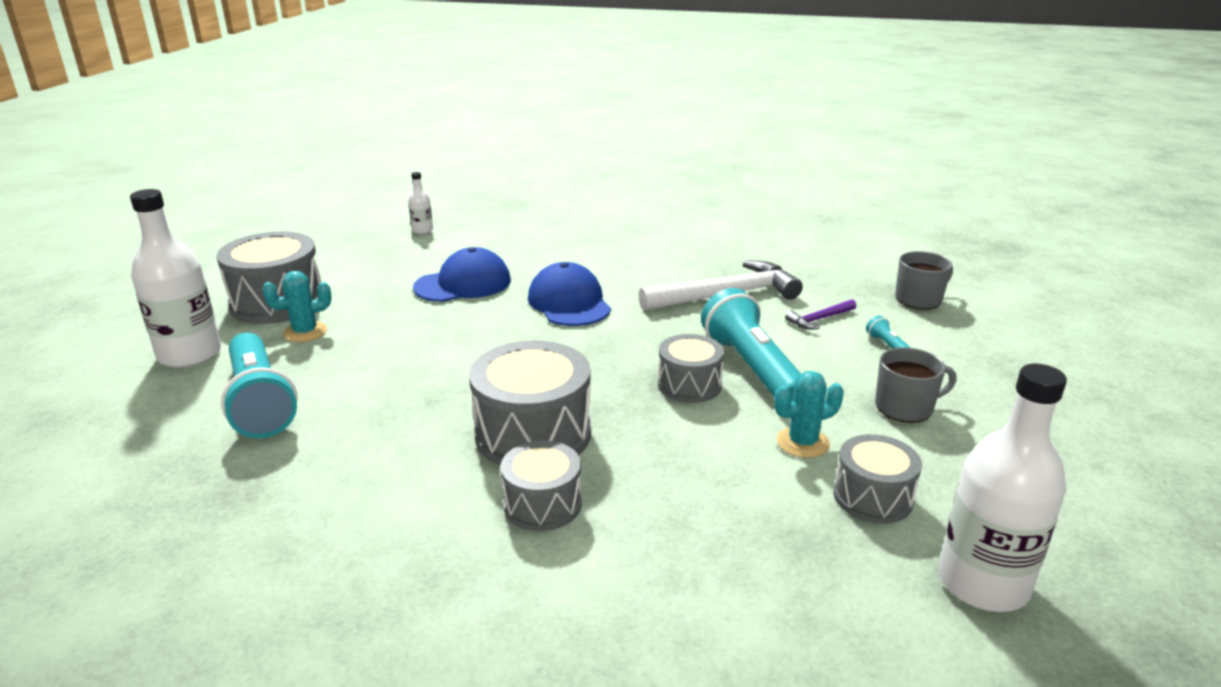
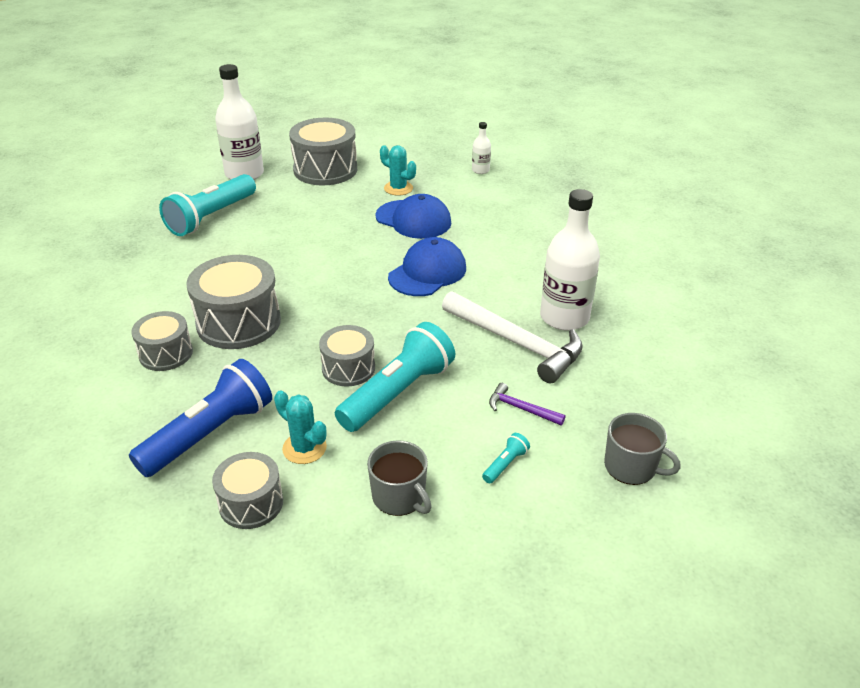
camera: 60 degrees right, 10 degrees up
(305, 332) = (297, 195): turquoise cactus -> turquoise cactus (398, 188)
(735, 502) = (209, 434): none -> blue flashlight
(982, 583) = (171, 585): white bottle -> white bottle (564, 317)

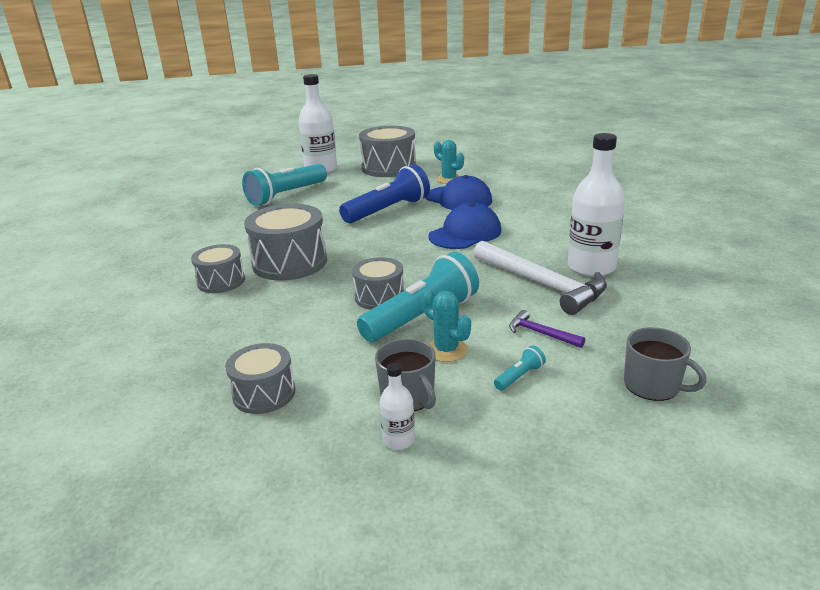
camera: 10 degrees right, 10 degrees down
(209, 434) = (241, 339): blue flashlight -> blue flashlight (388, 210)
(304, 448) = (325, 354): turquoise cactus -> turquoise cactus (446, 350)
(480, 170) = (523, 169): white bottle -> white bottle (398, 440)

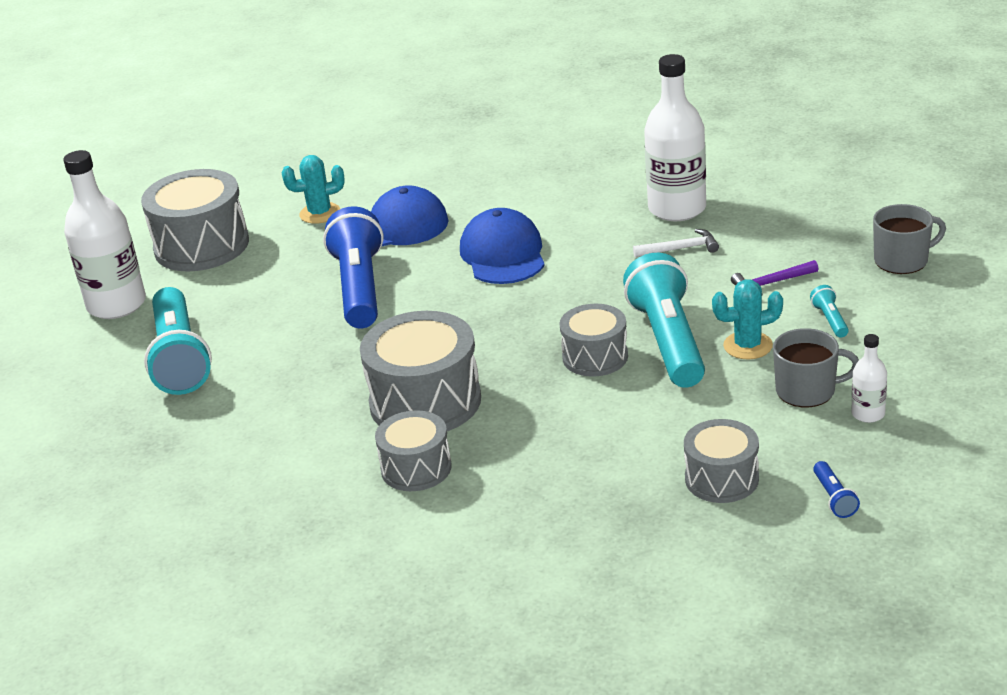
camera: 55 degrees left, 5 degrees up
(264, 459) = (834, 498): none -> blue flashlight
(542, 284) = (680, 249): white hammer -> white hammer, size x0.46

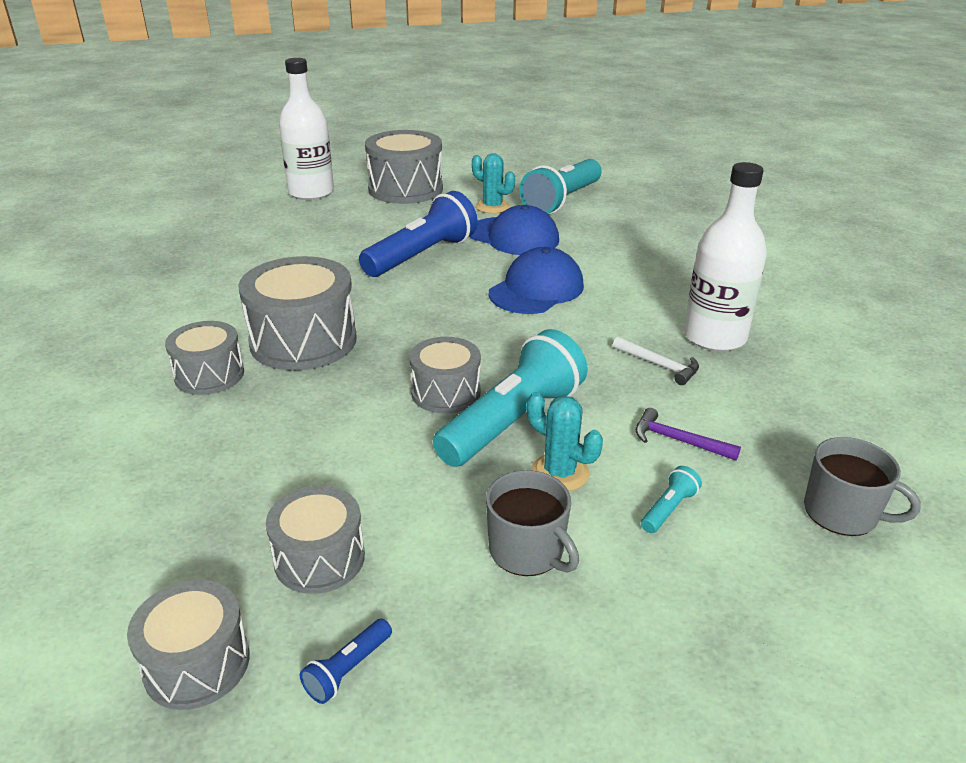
camera: 45 degrees right, 0 degrees up
(180, 358) = (271, 233): turquoise flashlight -> turquoise flashlight (562, 201)
(767, 558) = (197, 664): none -> grey drum
(868, 414) = (533, 622): white bottle -> none

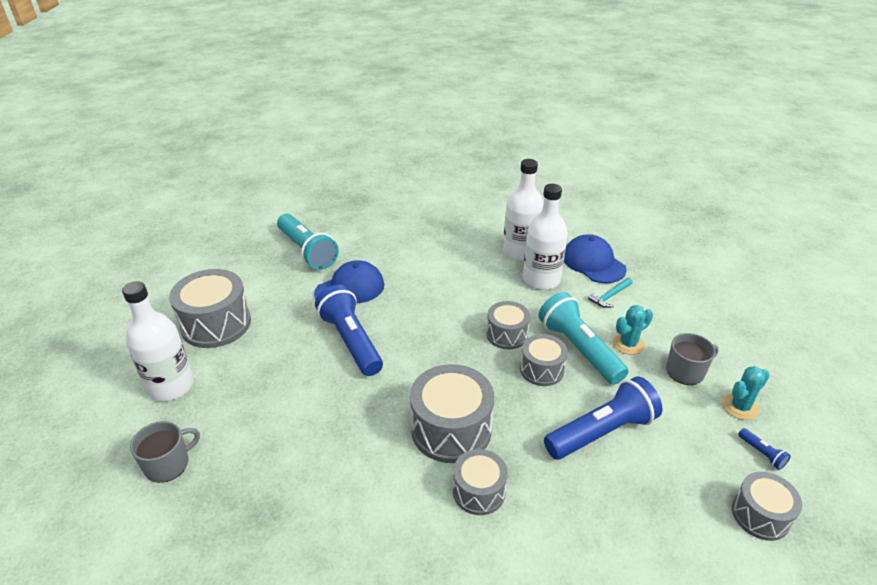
camera: 70 degrees left, 5 degrees up
(319, 558) = (685, 453): grey drum -> grey drum (507, 334)
(338, 462) = (602, 432): none -> blue flashlight
(492, 207) = (291, 286): turquoise cactus -> turquoise cactus (740, 407)
(536, 289) = (433, 300): blue cap -> blue cap (593, 263)
(659, 365) = (541, 280): white hammer -> white bottle
(668, 509) = (661, 317): turquoise flashlight -> none
(678, 440) = (610, 296): purple hammer -> turquoise hammer
(842, 513) = (670, 269): grey mug -> grey mug (168, 464)

